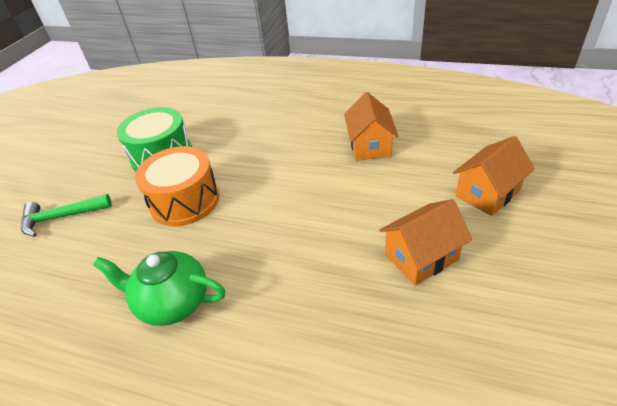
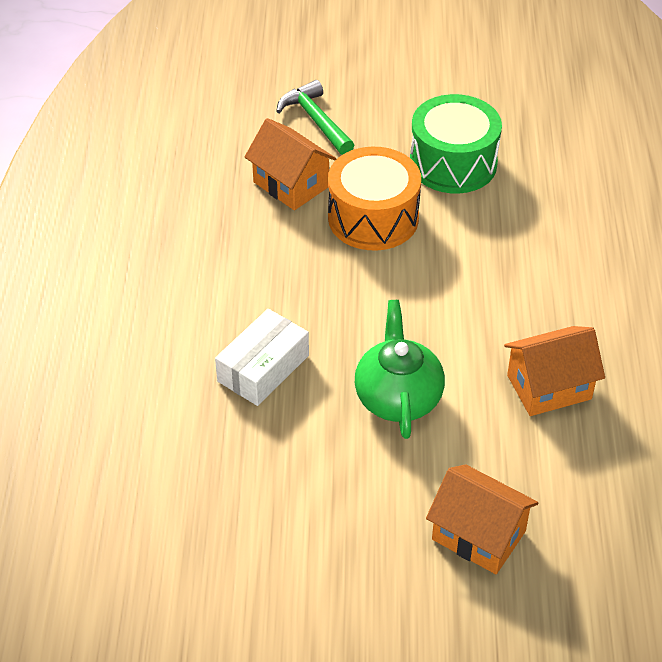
camera: 70 degrees right, 5 degrees up
(172, 302) = (224, 260): green teapot -> green teapot (398, 397)
(307, 291) = (263, 368): none -> white box
(421, 257) = (338, 467): orange house -> orange house (291, 184)

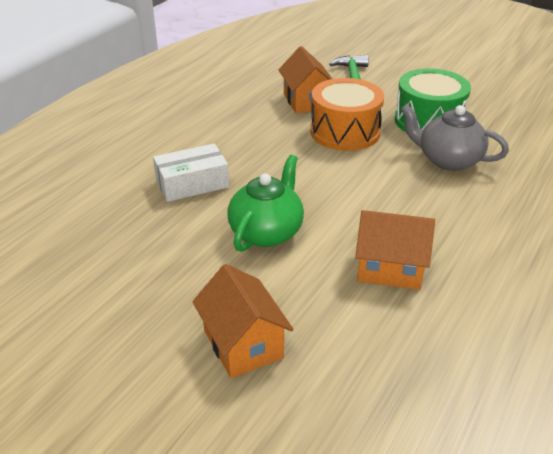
camera: 30 degrees right, 10 degrees down
(511, 217) = (448, 160): none -> grey teapot

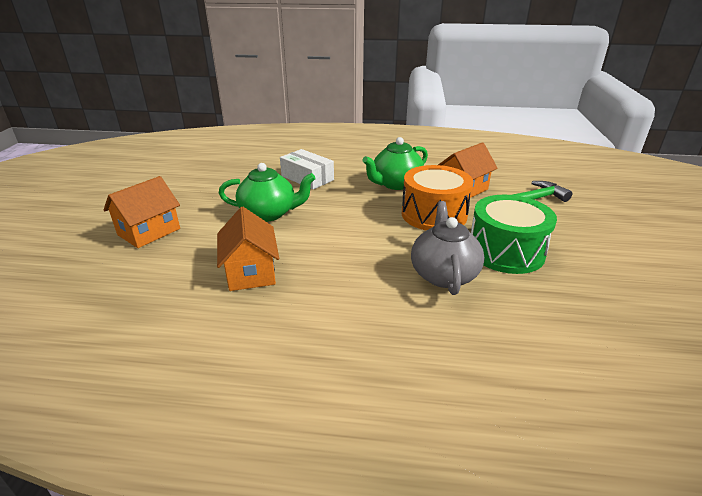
camera: 65 degrees right, 5 degrees down
(262, 132) = (395, 184): none -> green teapot

